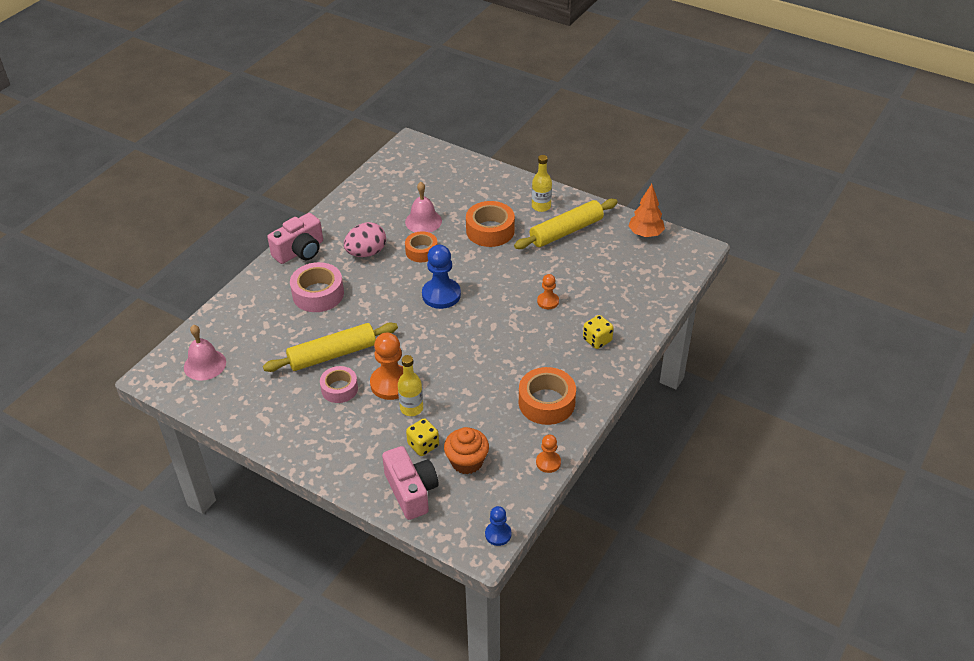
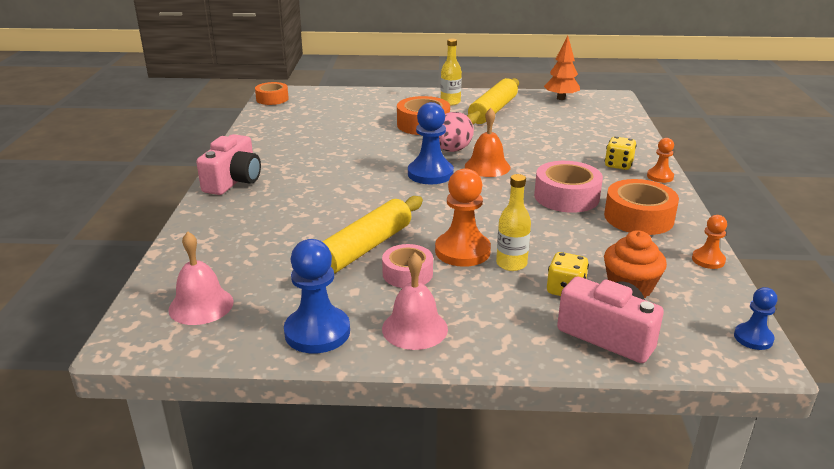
camera: 30 degrees left, 15 degrees down
(251, 413) = (317, 332): none -> blue pawn
(318, 294) = (291, 206): pink tape -> pink tape (566, 197)
(366, 253) = (313, 165): pink egg -> pink egg (452, 150)
(421, 251) = (372, 151): orange tape -> orange tape (272, 99)
(423, 221) = (349, 133): pink bell -> pink bell (415, 328)
(491, 303) = (487, 167): none -> orange bell
(548, 301) = (538, 153): orange pawn -> orange pawn (660, 176)

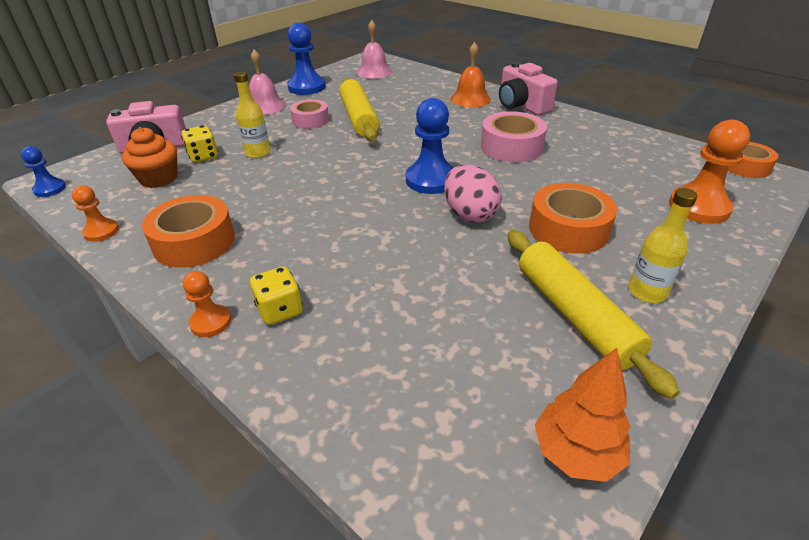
camera: 130 degrees right, 10 degrees up
(462, 251) = (300, 144): orange pawn -> orange pawn (698, 207)
(487, 167) = (404, 216): orange bell -> orange bell (470, 99)
(566, 197) = (285, 226): pink tape -> pink tape (511, 147)

